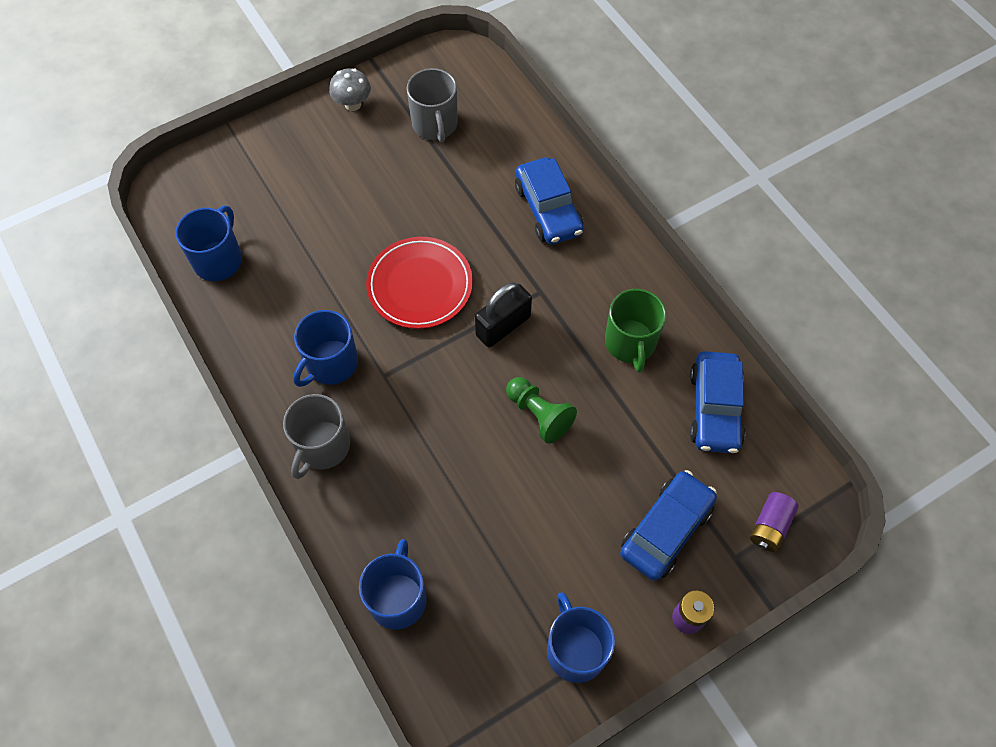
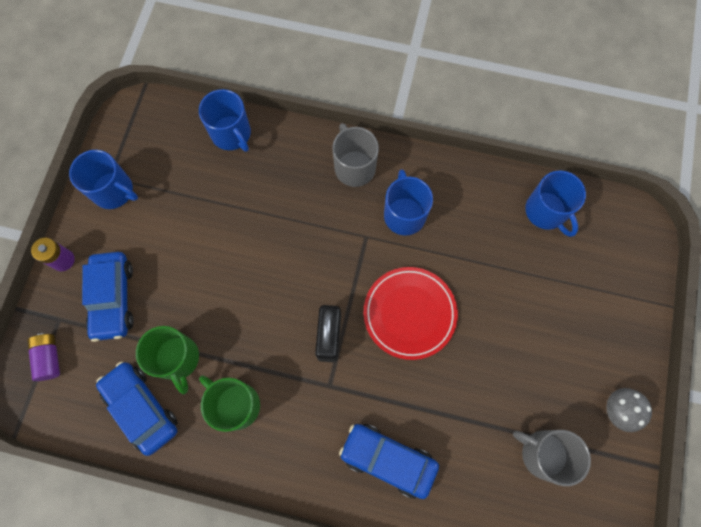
camera: 135 degrees right, 10 degrees up
(539, 414) = (250, 299): green pawn -> none
(649, 421) = (177, 359): none -> green mug

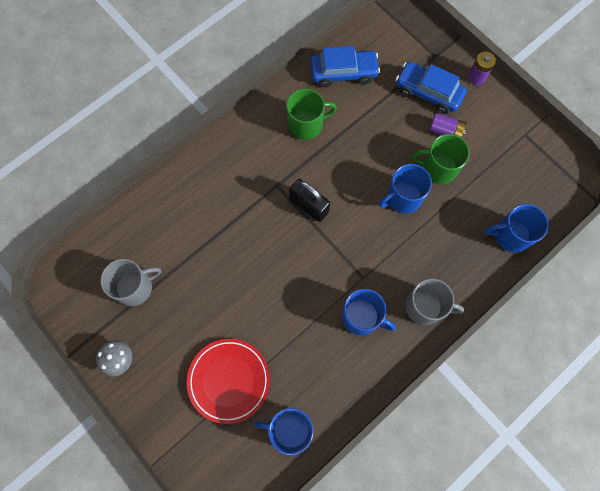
camera: 125 degrees right, 0 degrees up
(49, 358) = (412, 39): purple battery -> purple battery (445, 131)
(114, 191) = (511, 132): blue mug -> blue mug (403, 197)
(177, 359) = (360, 108): green mug -> green mug (438, 168)
(388, 459) = (207, 190): blue car -> none
(409, 313) = (286, 268): red plate -> red plate (229, 380)

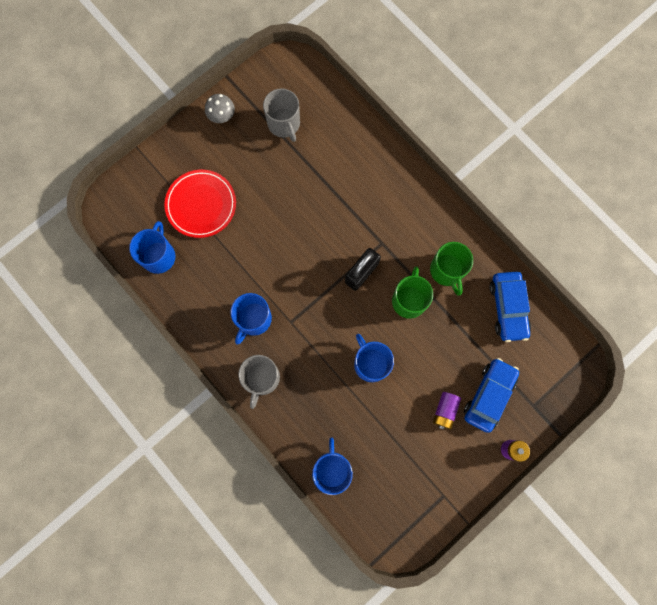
camera: 90 degrees right, 5 degrees up
(438, 168) = (403, 400): green mug -> green mug (409, 300)

